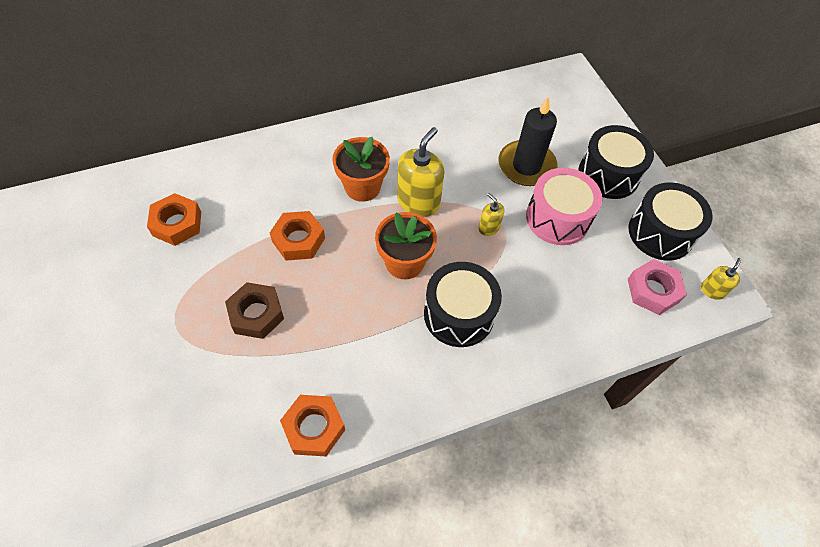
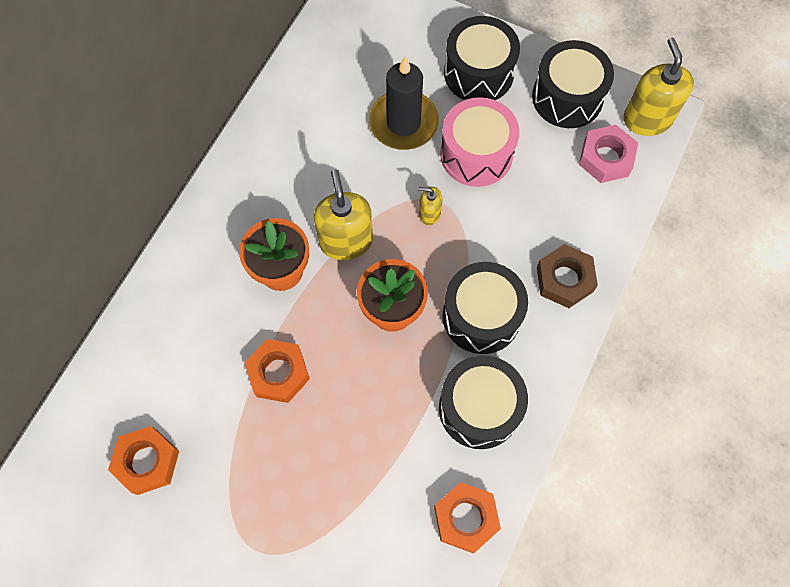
camera: 40 degrees left, 10 degrees up
(256, 314) = (316, 473): brown nut -> brown nut (564, 279)
(397, 368) = (479, 408): none -> black drum
(712, 290) = (647, 119): yellow soap dispenser -> yellow soap dispenser, size x1.96

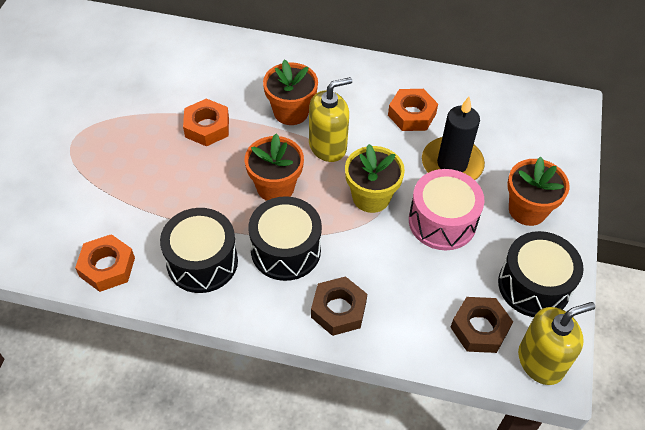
camera: 75 degrees right, 15 degrees down
(147, 461) = (129, 71): orange nut -> orange nut (412, 114)
(429, 213) = (371, 197): yellow soap dispenser -> yellow flower pot
(478, 73) = (527, 210): black drum -> orange flower pot
(606, 158) = (479, 328): pink nut -> brown nut

